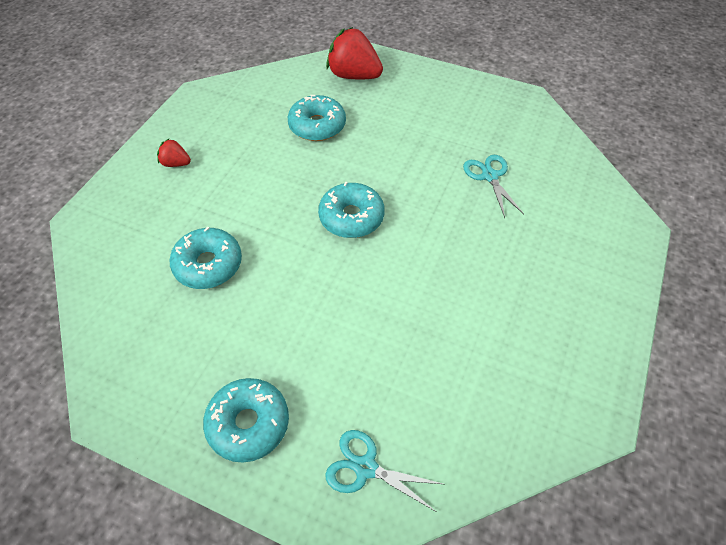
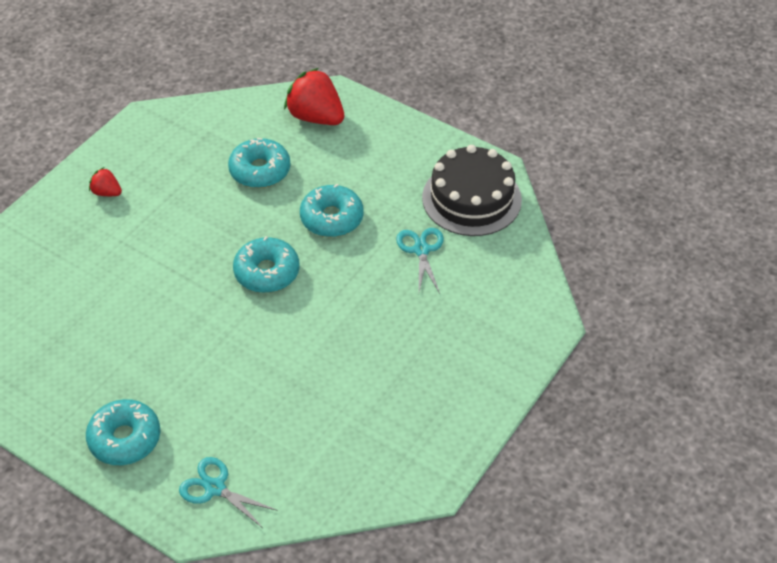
camera: 10 degrees right, 5 degrees down
(208, 265) = (118, 298): turquoise donut -> turquoise donut (332, 218)
(516, 125) = (471, 198): none -> black cake

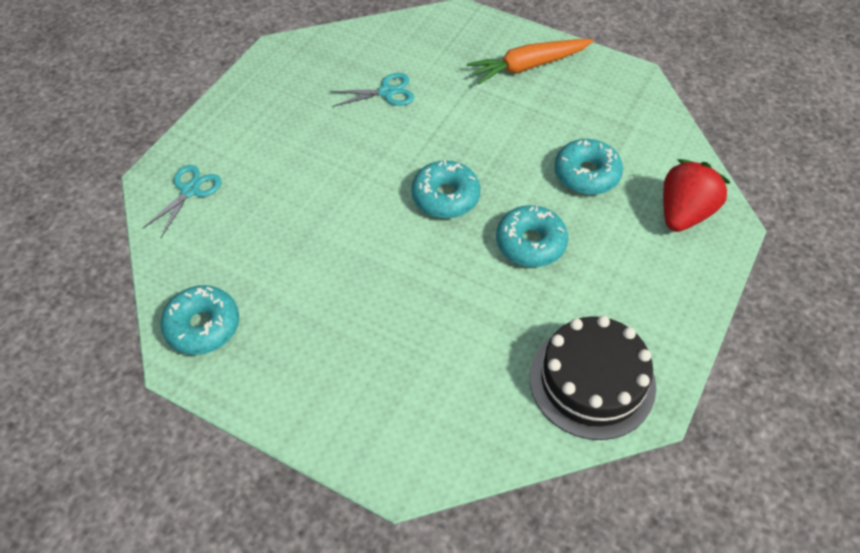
camera: 85 degrees right, 5 degrees up
(107, 192) = (528, 66): red strawberry -> orange carrot
(125, 439) = (245, 123): turquoise donut -> turquoise donut (203, 326)
(421, 250) = (498, 332): turquoise scissors -> turquoise scissors (386, 92)

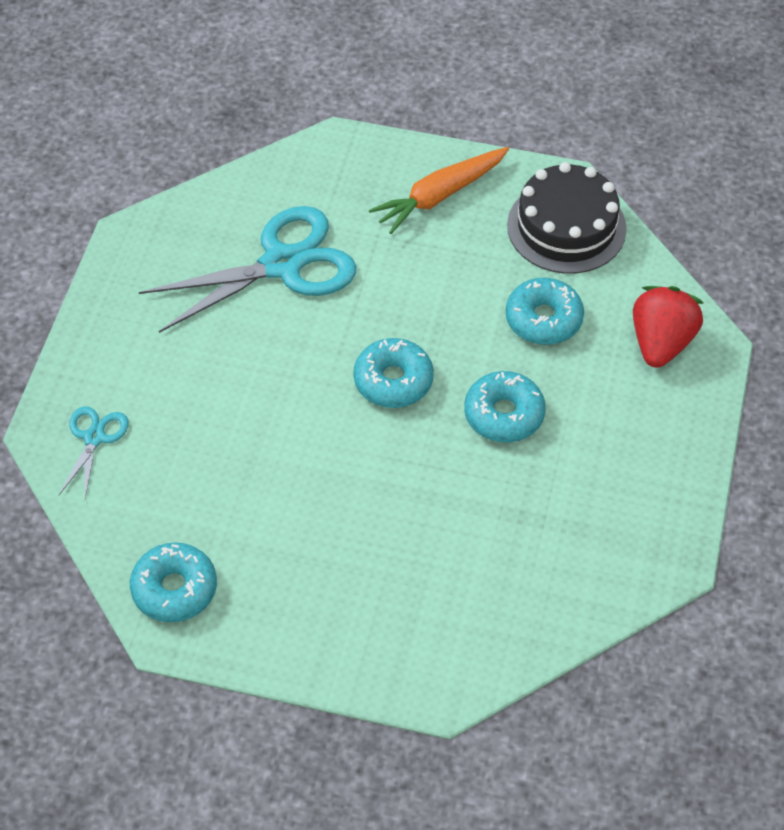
camera: 15 degrees left, 0 degrees up
(386, 92) = (282, 264): turquoise scissors -> turquoise scissors, size x2.08
(592, 381) = (609, 550): black cake -> black cake (566, 227)

